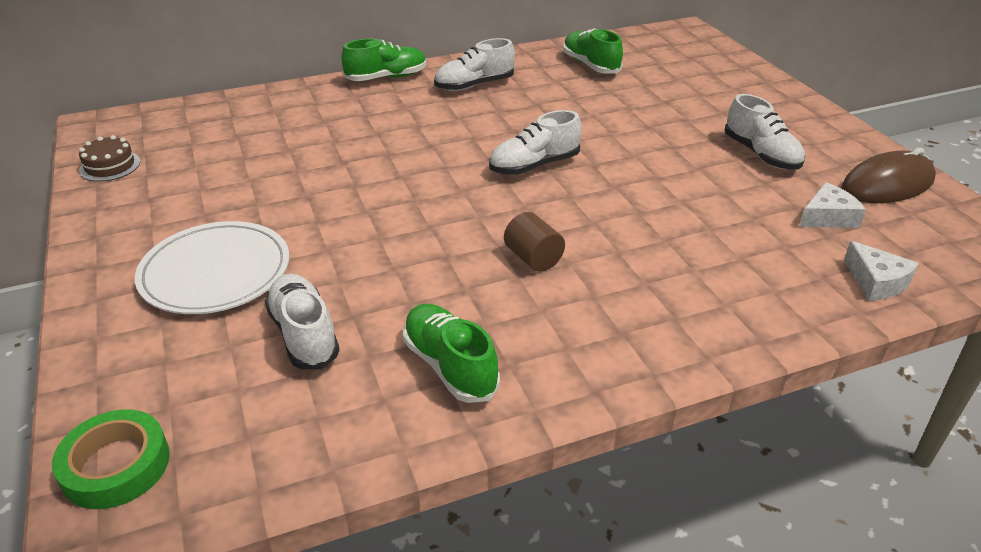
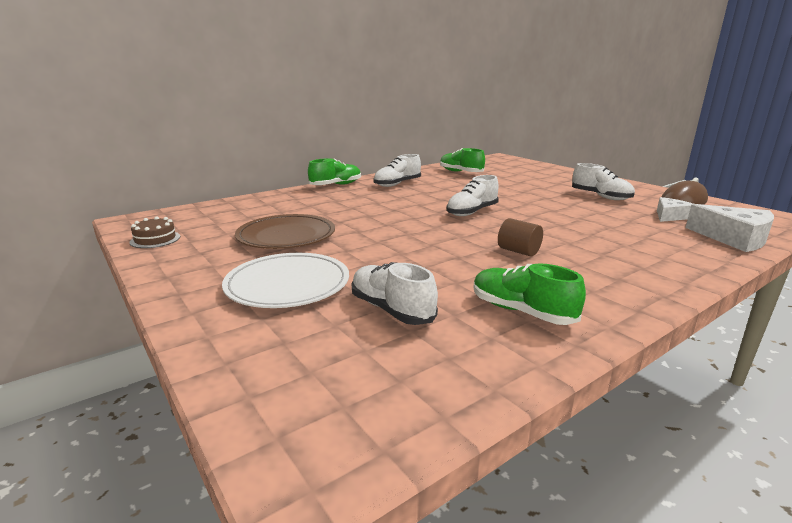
camera: 15 degrees left, 15 degrees down
(116, 466) = (290, 423): green tape -> none
(261, 182) = (286, 236): none -> brown plate
(876, 282) = (734, 238): white cheese -> white cheese, size x1.62

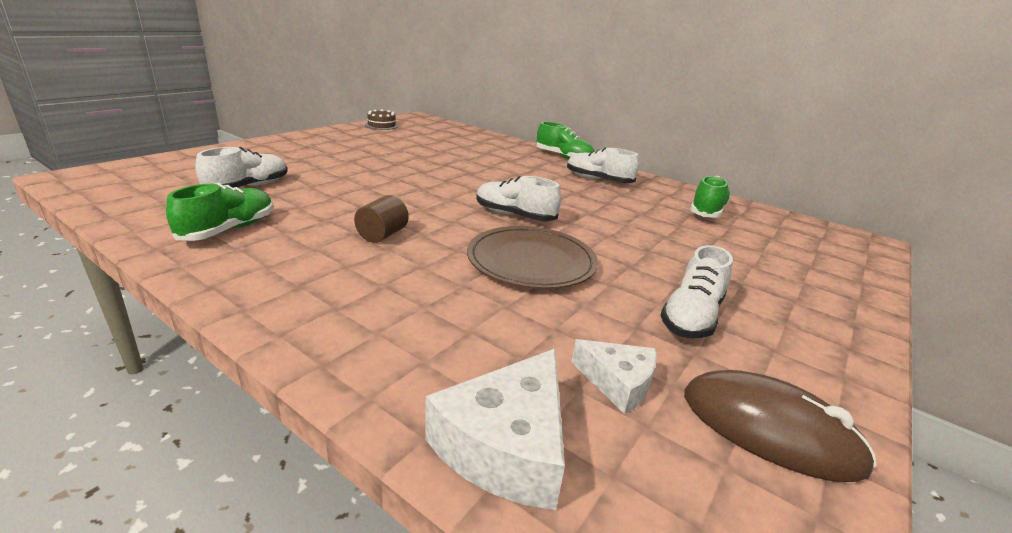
camera: 70 degrees right, 5 degrees up
(286, 236) = (399, 152): brown plate -> brown plate (531, 262)
(288, 284) = (299, 159): white plate -> none

